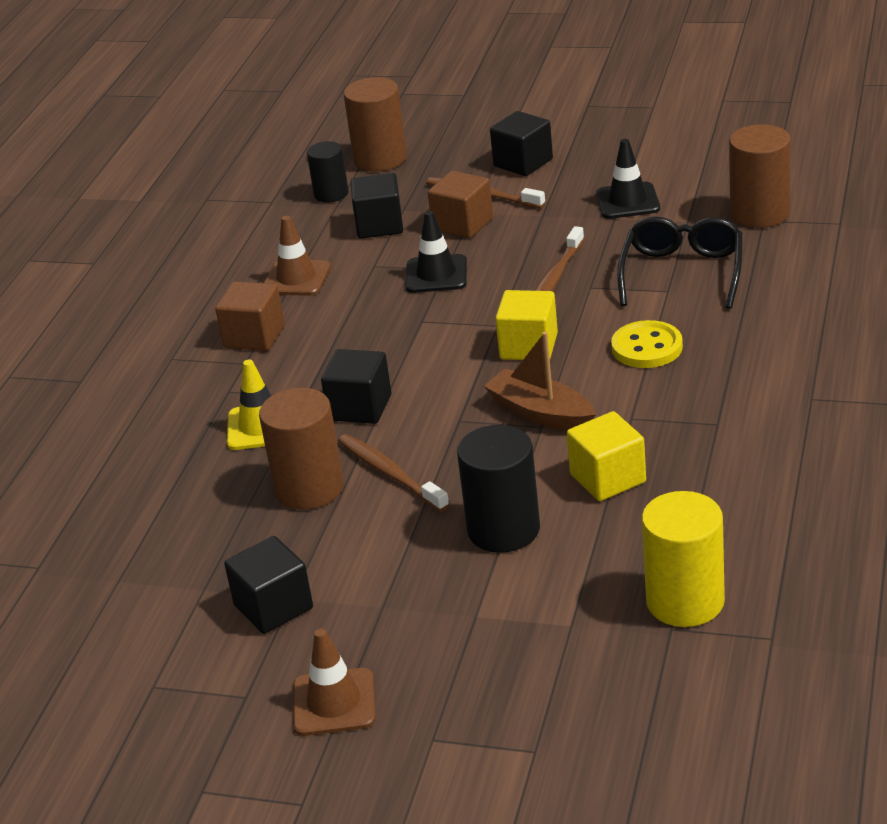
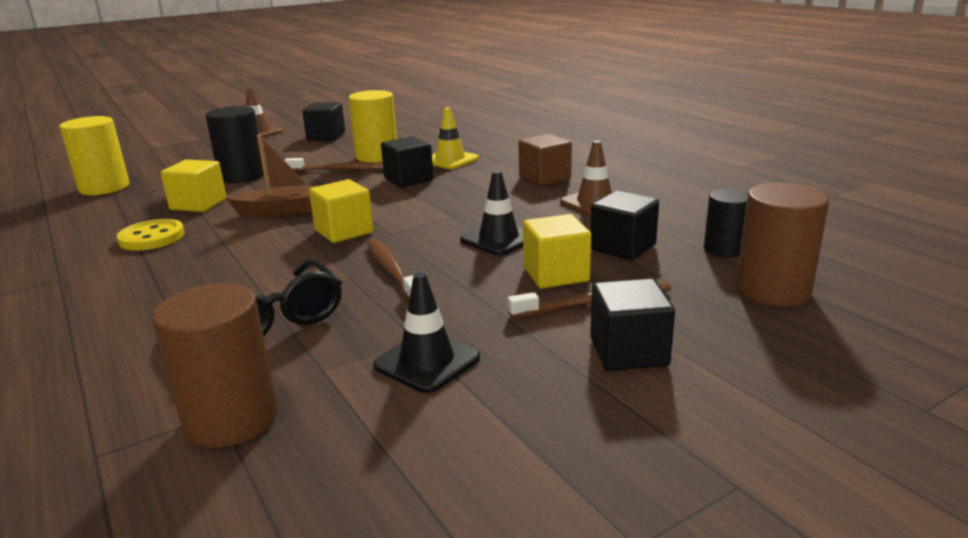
camera: 130 degrees right, 10 degrees down
(309, 488) = (377, 156): brown cylinder -> yellow cylinder
(462, 224) = (556, 274): brown cube -> yellow cube
(647, 347) = (242, 261): yellow button -> yellow button (152, 237)

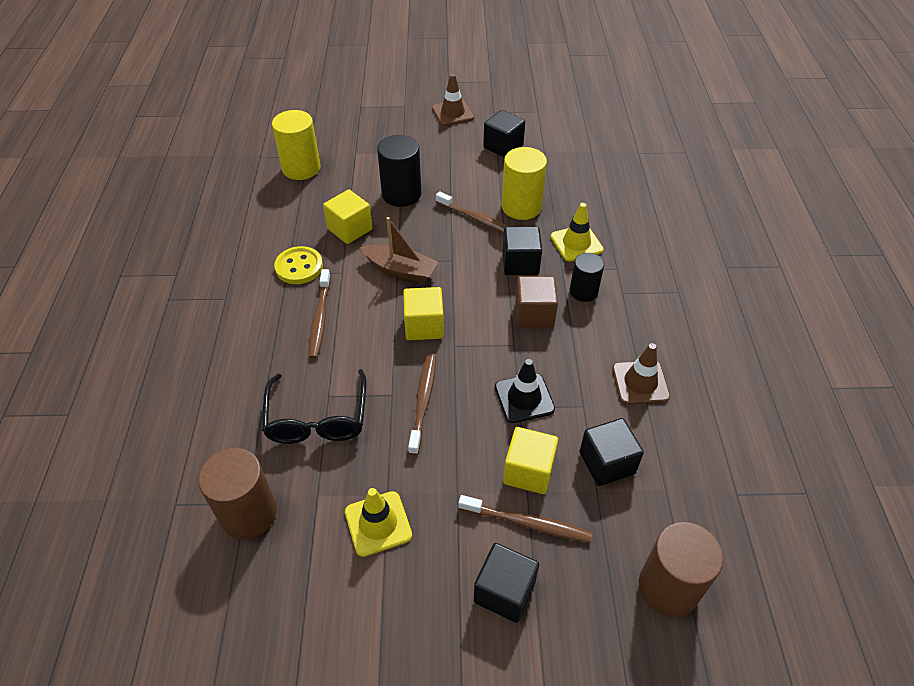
camera: 30 degrees right, 25 degrees up
(209, 259) = (320, 318): none -> brown toothbrush
(427, 362) = (378, 523): black traffic cone -> yellow traffic cone
(544, 178) = (632, 317): brown cube -> brown cube (534, 314)
(724, 249) = (683, 512): black cylinder -> black cylinder (583, 291)

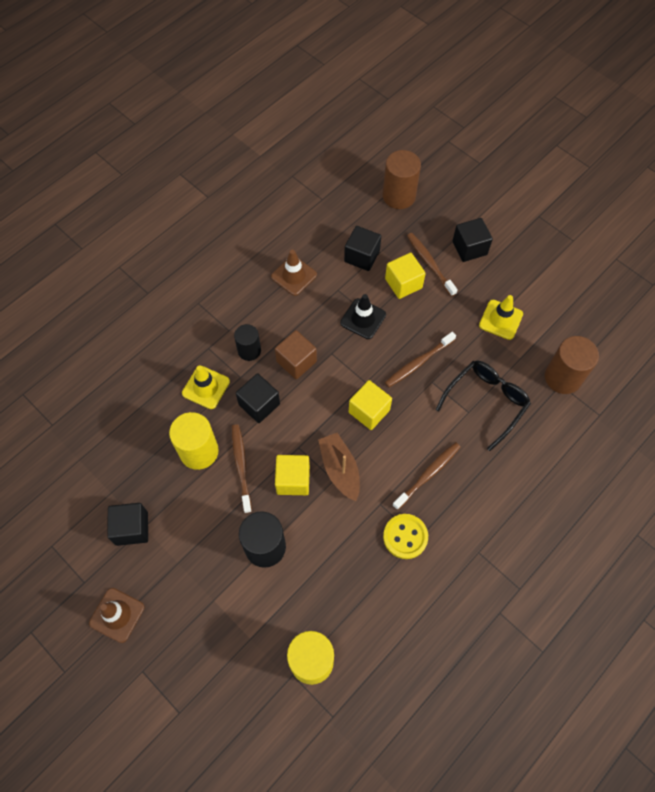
camera: 135 degrees left, 15 degrees up
(350, 229) = (337, 543): yellow cube -> yellow cube (293, 480)

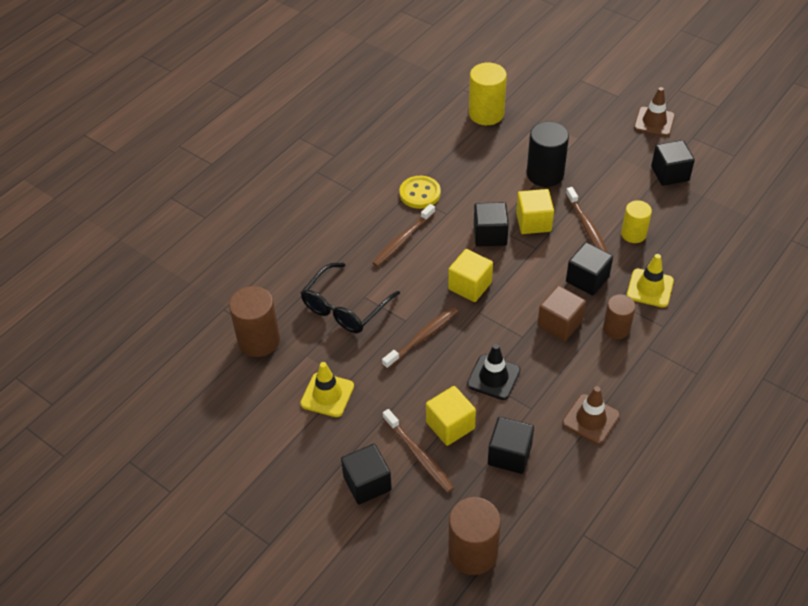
camera: 175 degrees right, 15 degrees down
(199, 451) = (633, 234): yellow cylinder -> yellow cylinder, size x0.64
(249, 350) = (616, 329): black cylinder -> brown cylinder
(340, 469) = (490, 235): brown boat -> black cube

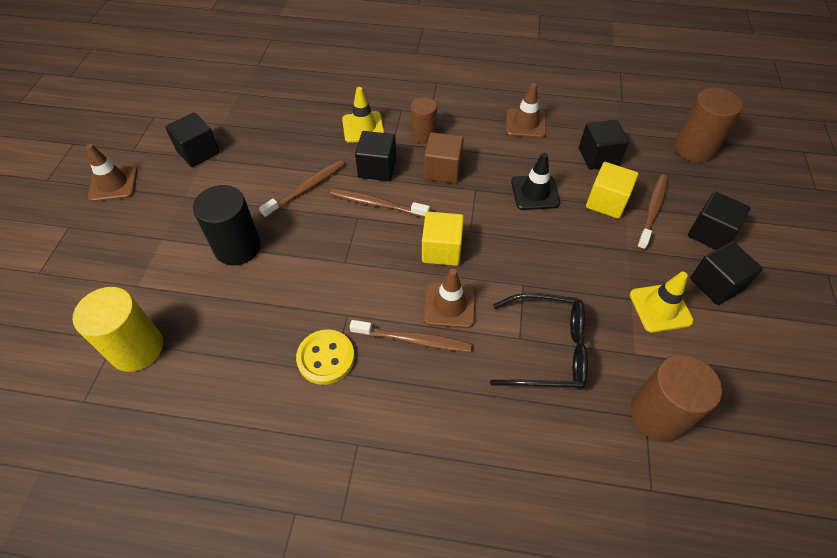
camera: 120 degrees left, 5 degrees up
(417, 270) = (449, 305): none -> brown traffic cone
(422, 337) = (533, 261): brown toothbrush -> brown toothbrush (376, 204)
(490, 235) = (359, 261): black cube -> black cube (716, 284)
(533, 222) = (320, 231): yellow cube -> none
(633, 234) = (299, 154): yellow cylinder -> none

